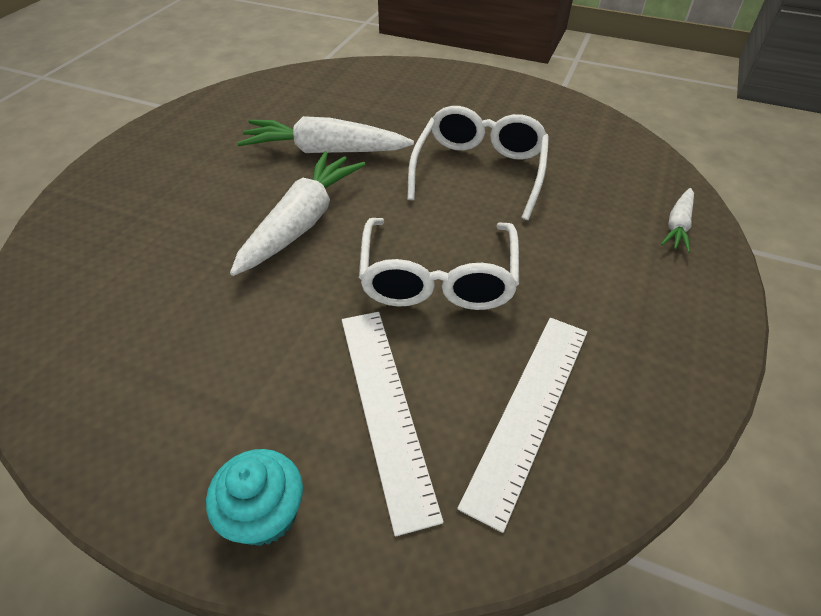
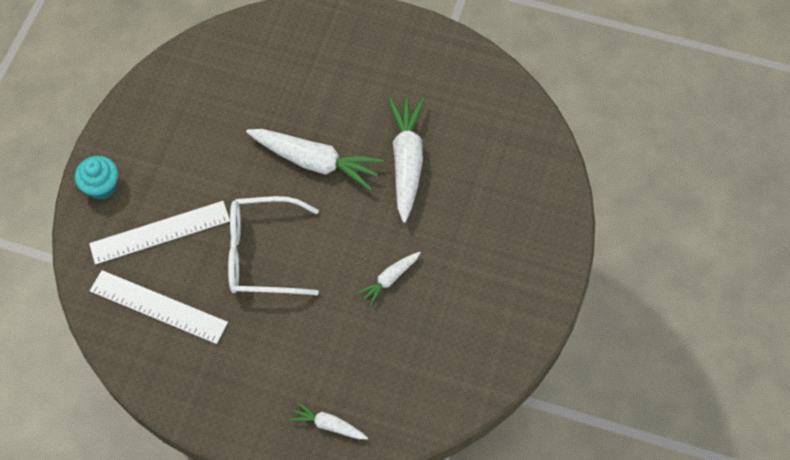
camera: 85 degrees right, 15 degrees up
(479, 171) = (389, 279): white glasses -> white carrot

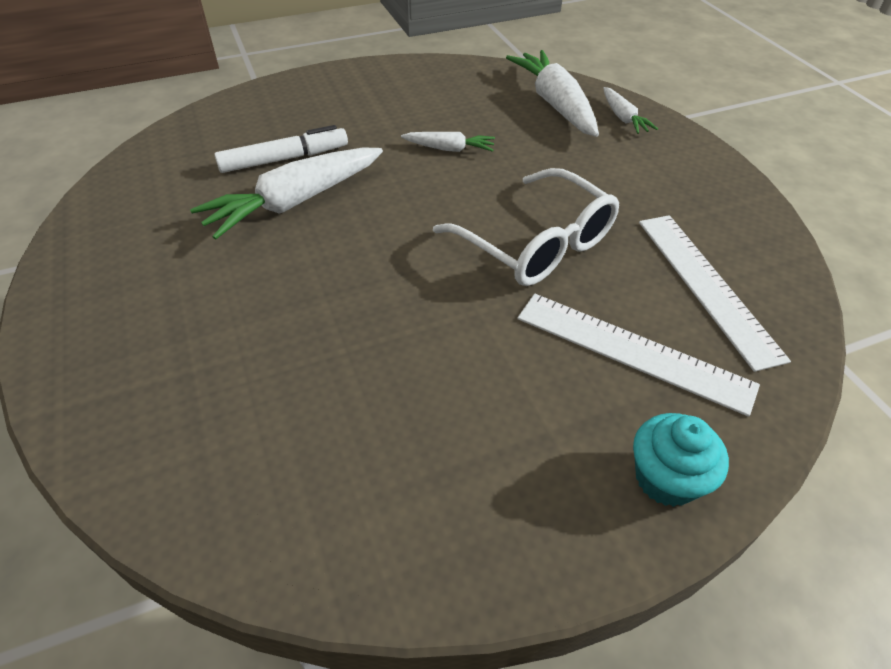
camera: 130 degrees left, 15 degrees down
(315, 162) = (369, 271): white carrot -> white carrot (555, 104)
(458, 180) = (284, 159): none -> white marker

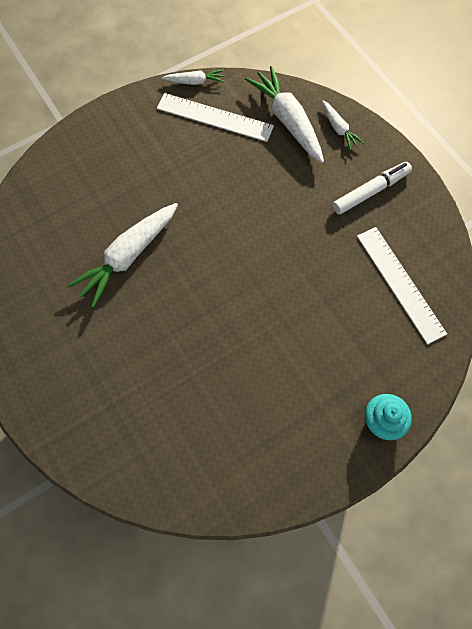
camera: 10 degrees left, 20 degrees up
(284, 159) = (107, 215): white marker -> white marker (370, 191)
(449, 149) = (220, 184): white carrot -> white carrot (195, 82)
(536, 244) = (294, 266): white glasses -> none
(632, 351) = (360, 342): white ruler -> white ruler (215, 117)

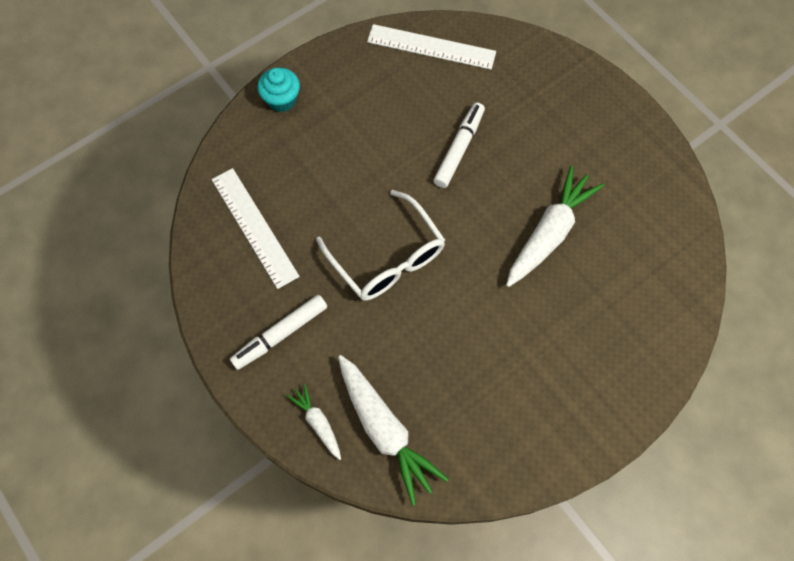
camera: 175 degrees right, 0 degrees up
(195, 82) = (517, 485): white carrot -> none
(198, 347) = (459, 149): none -> white marker
(215, 117) = (481, 427): white ruler -> white ruler (431, 47)
(278, 246) = (387, 257): none -> white glasses

